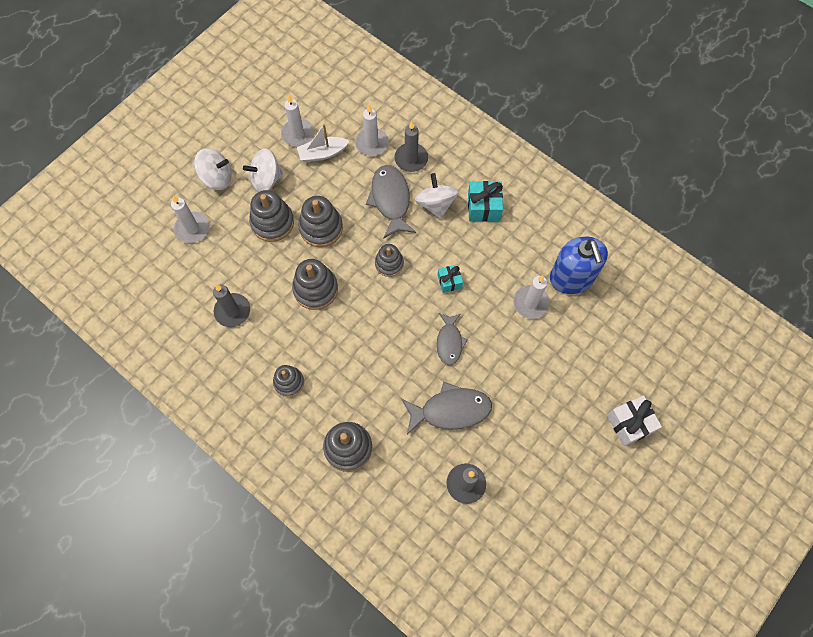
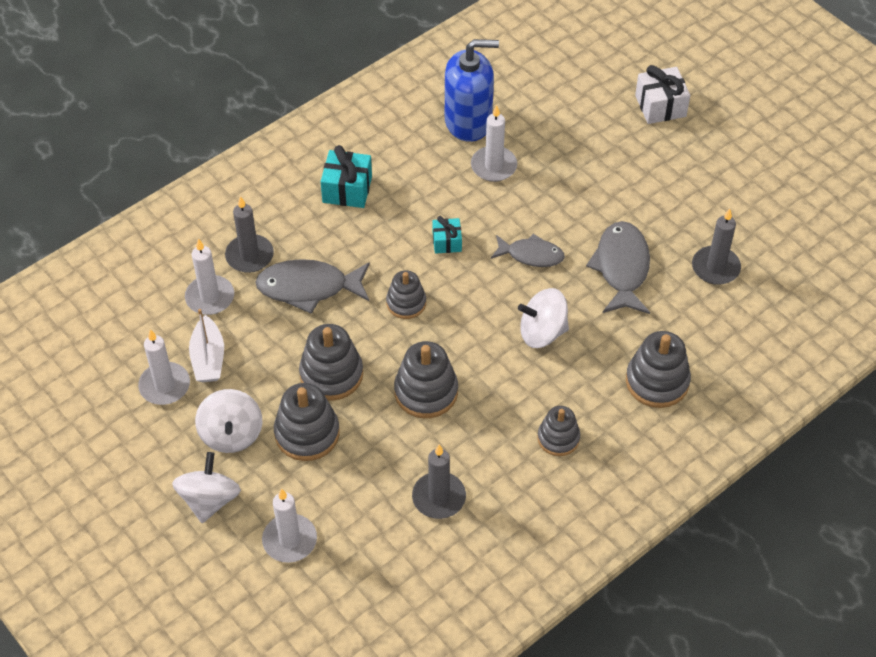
camera: 80 degrees left, 15 degrees down
(436, 204) = (329, 239): white spinning top -> white spinning top (542, 332)

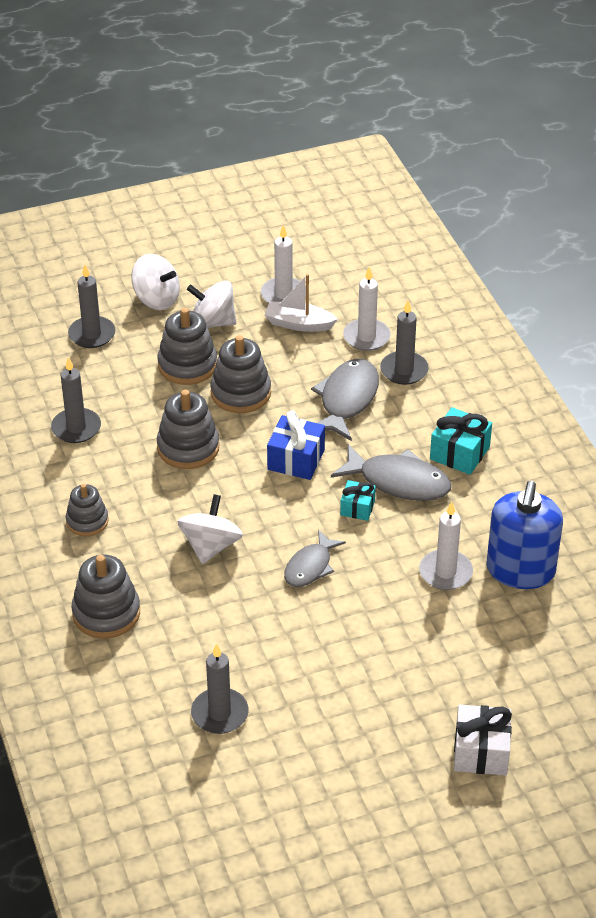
camera: 110 degrees right, 10 degrees down
(289, 540) = (92, 334): white candle -> grey candle
(406, 303) = (296, 460): grey stacking toy -> blue gift
(621, 268) = (258, 633): grey fish -> grey fish (398, 481)

